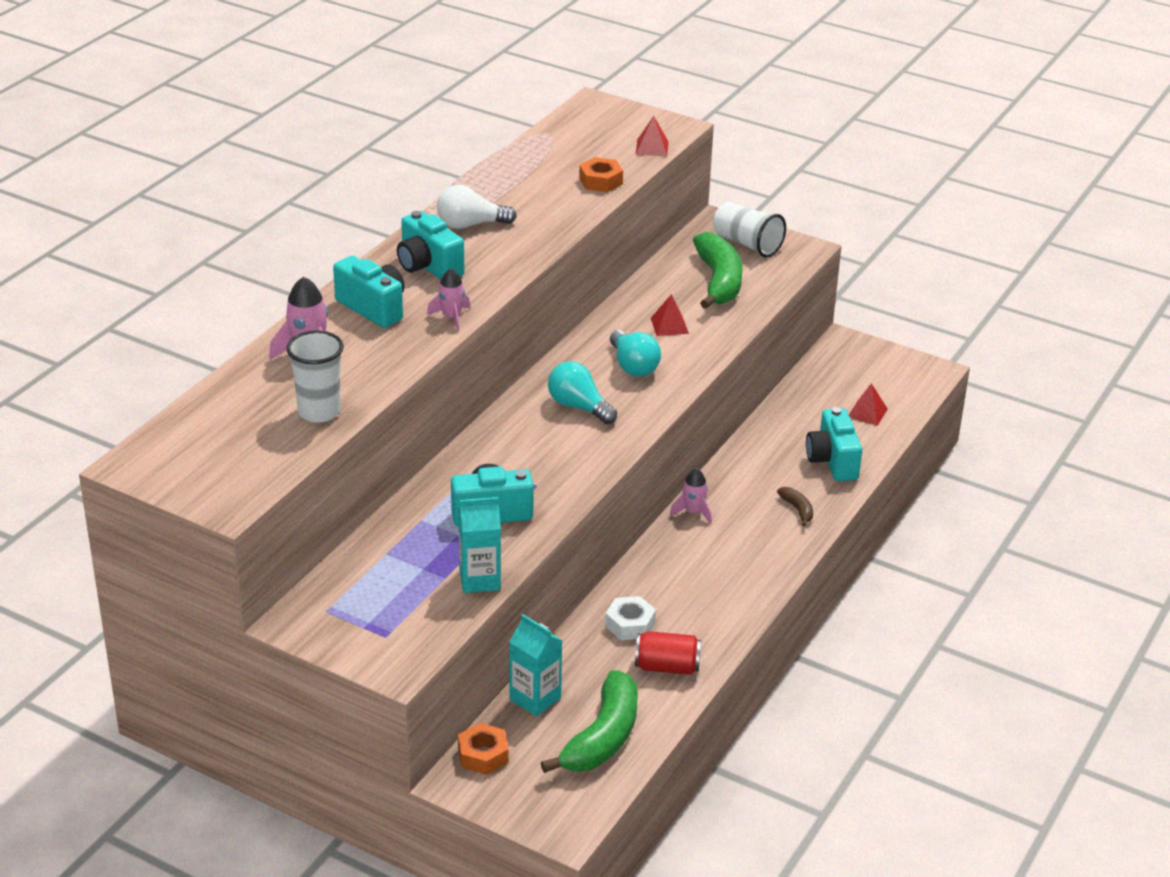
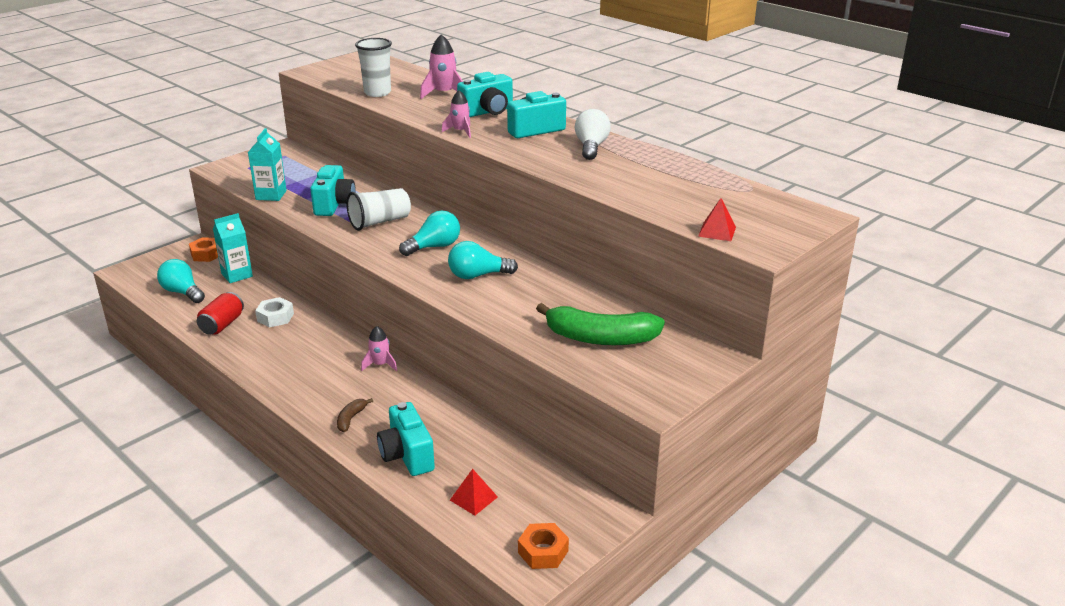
camera: 105 degrees right, 5 degrees down
(600, 181) = (652, 201): orange nut -> orange nut (543, 552)
(602, 737) = (182, 292): green banana -> turquoise light bulb
(669, 325) = (532, 301): red pyramid -> none
(747, 244) = (670, 367): white cup -> white cup (379, 222)
(797, 509) = (351, 419): brown banana -> brown banana turned 120 degrees clockwise
(832, 461) = (407, 455): turquoise camera -> turquoise camera turned 120 degrees counterclockwise

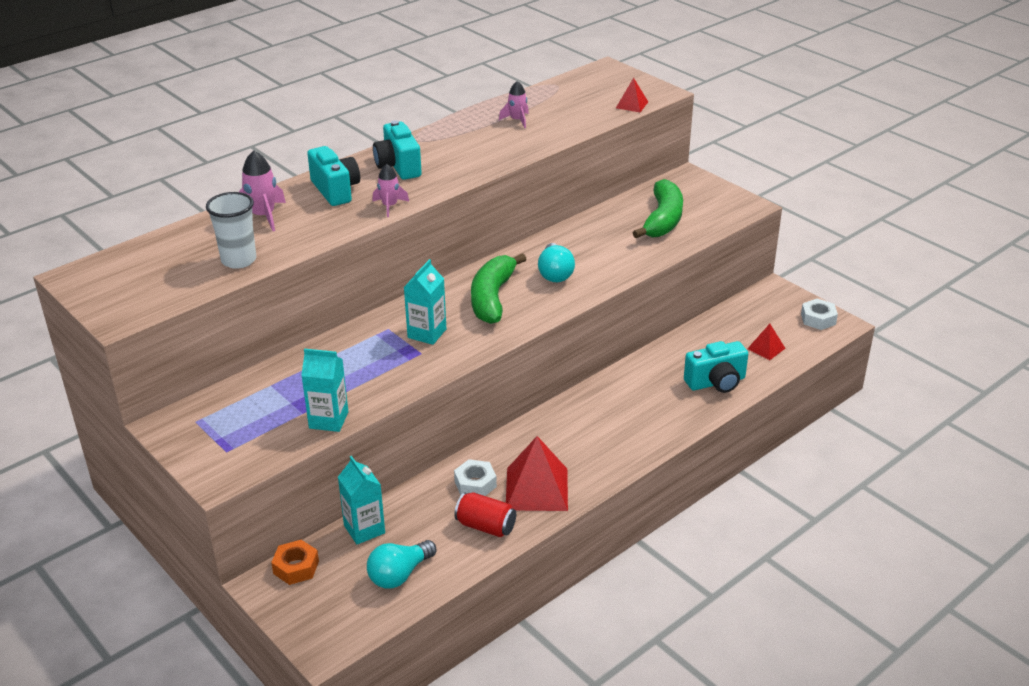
camera: 85 degrees left, 5 degrees up
(261, 347) = (537, 489): none -> red pyramid
(334, 205) = (372, 368): turquoise camera -> none
(351, 419) = (666, 416): brown banana -> none
(379, 222) = (427, 333): white cup -> turquoise carton
(380, 365) = (577, 402): pink rocket -> pink rocket (517, 120)
(434, 247) = (492, 298): turquoise light bulb -> green banana
(543, 552) = (818, 319): orange nut -> white nut
(591, 147) = (452, 141): white light bulb -> none

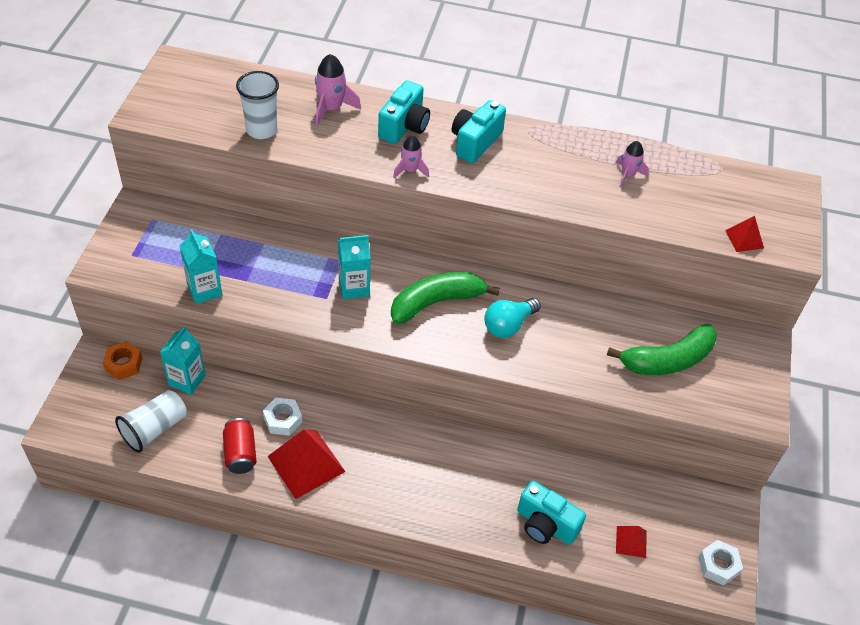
camera: 50 degrees right, 15 degrees up
(399, 575) = (154, 429): turquoise light bulb -> white cup

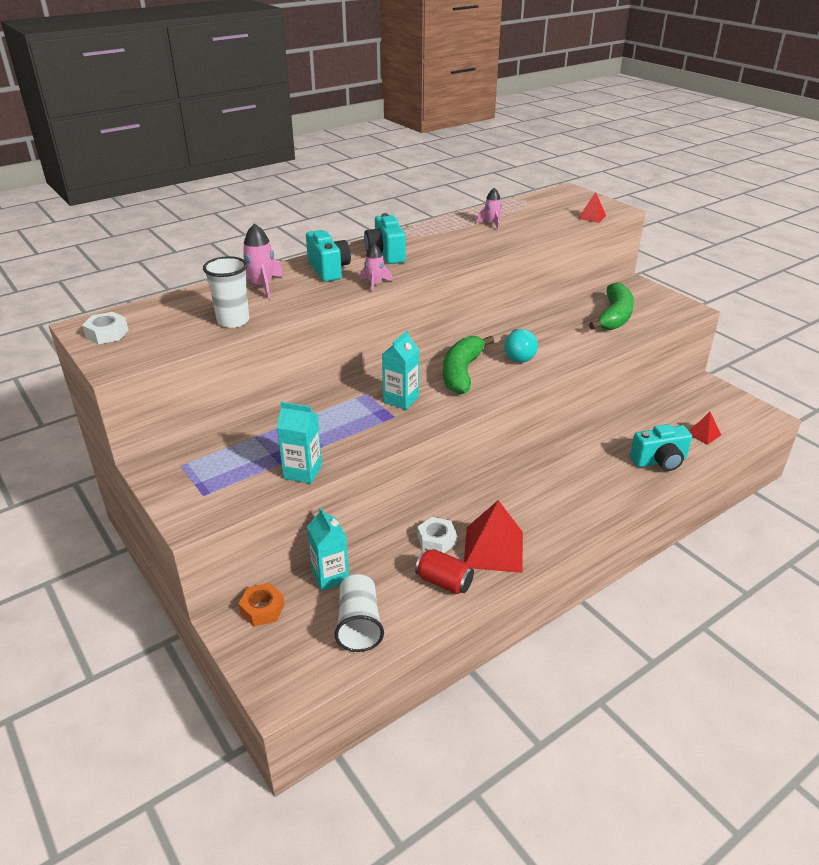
camera: 45 degrees left, 15 degrees down
(718, 565) = (749, 411): white nut -> white nut (107, 334)

